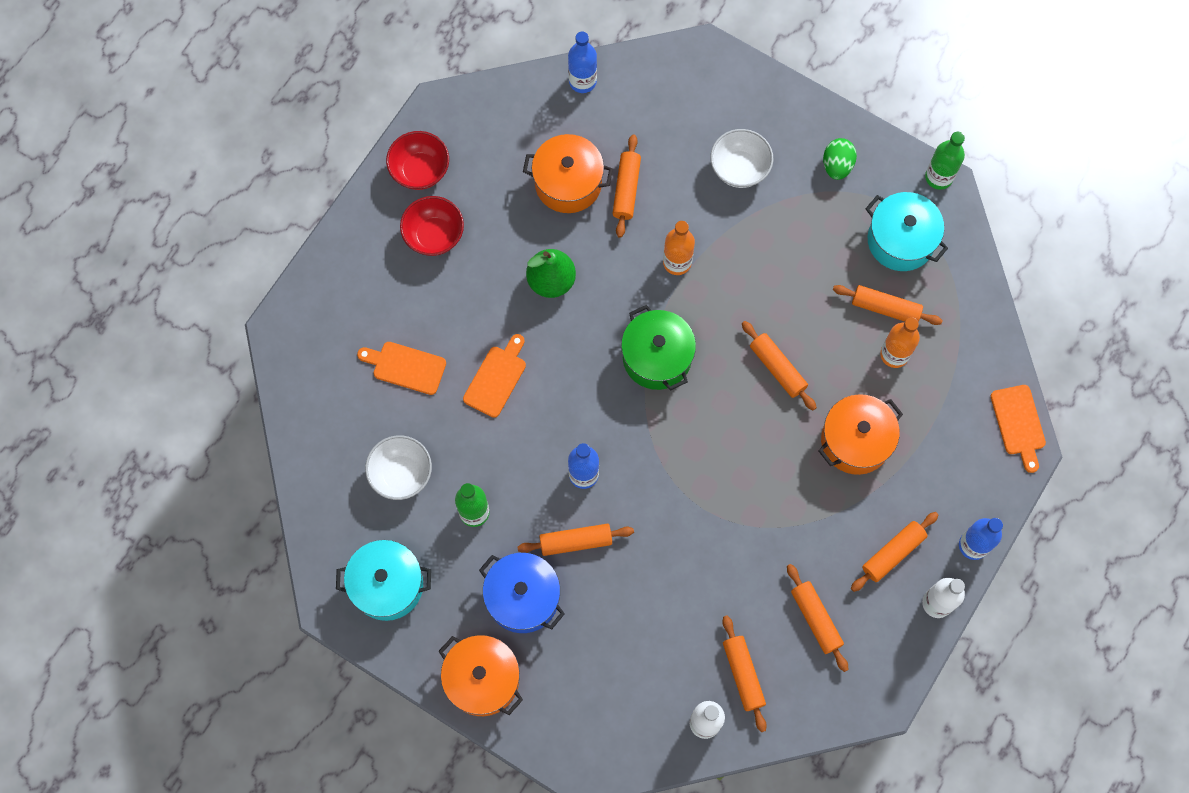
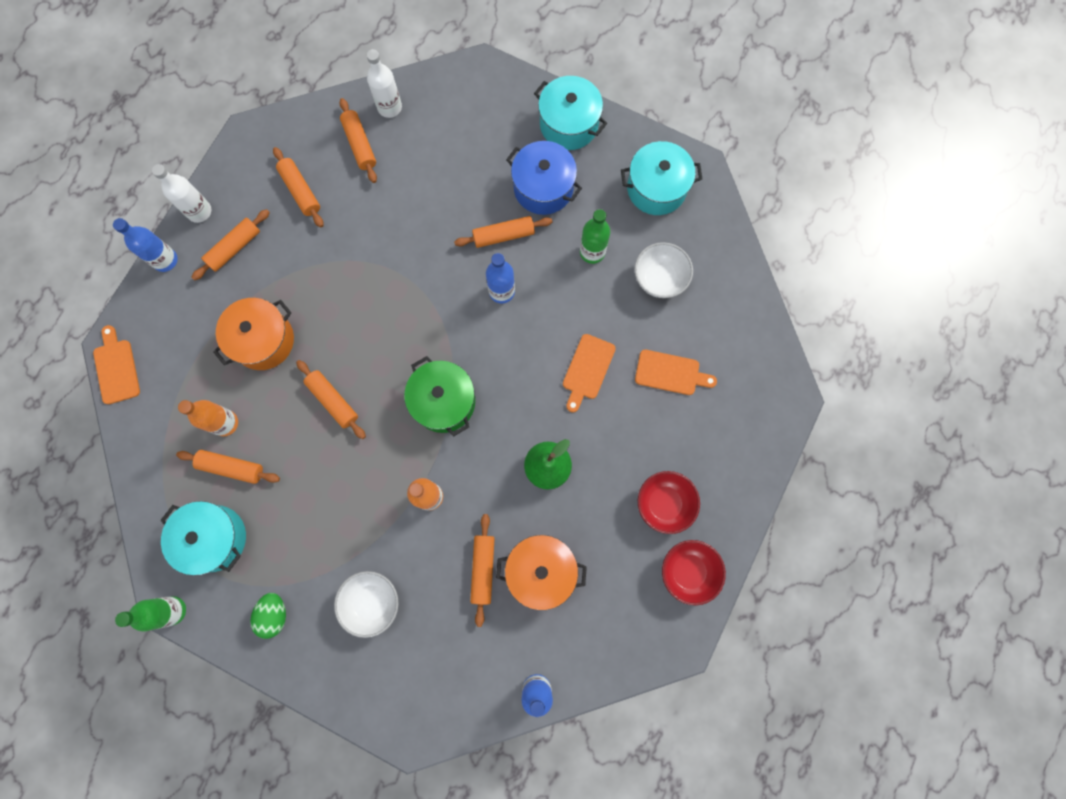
camera: 175 degrees right, 5 degrees up
(482, 679) = (569, 124): orange pot -> turquoise pot

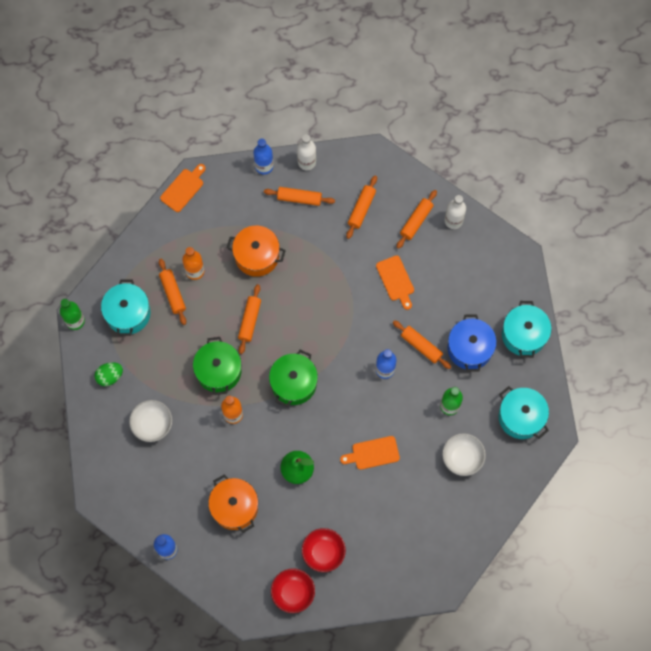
camera: 55 degrees right, 5 degrees down
(365, 478) = (218, 371): none -> green pot
(483, 569) = (213, 473): orange rolling pin -> none
(670, 373) = (406, 504): orange cutting board -> orange cutting board (396, 280)

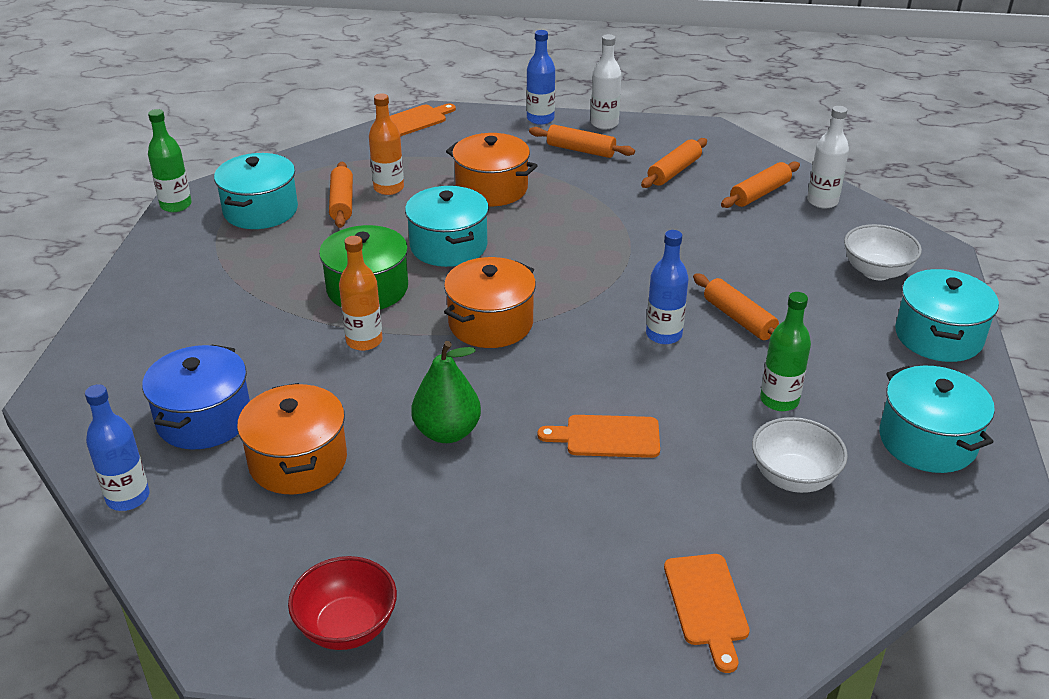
camera: 15 degrees right, 35 degrees down
(110, 376) = (186, 265): green egg -> none
(152, 424) = (217, 328): white bowl -> white bowl (876, 271)
(250, 320) = (448, 246): orange rolling pin -> turquoise pot
(293, 383) = (490, 323): green pot -> orange pot
(323, 552) = (446, 569): red bowl -> none
(396, 280) = (711, 243): orange cutting board -> orange cutting board (707, 604)
(469, 348) = (831, 336): blue pot -> blue pot (204, 419)

